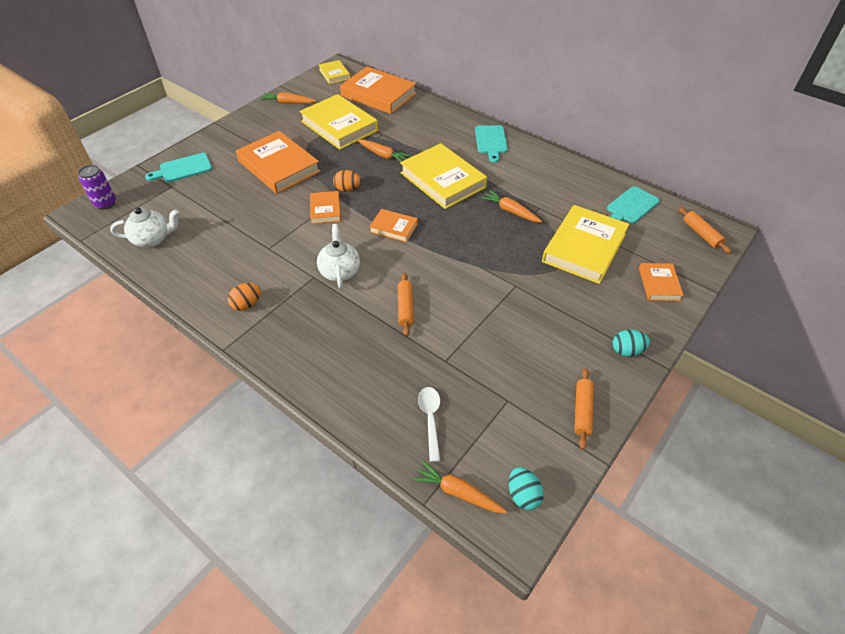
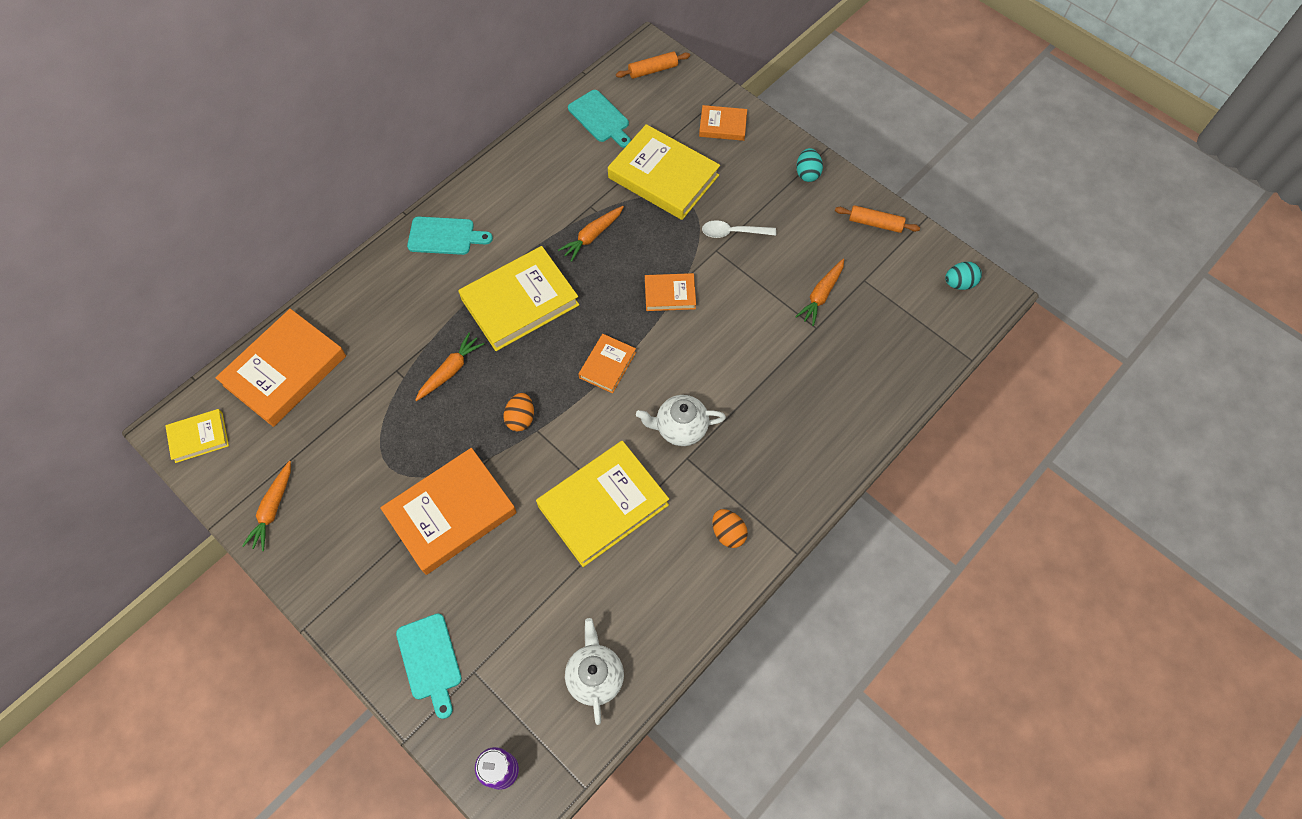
camera: 85 degrees left, 15 degrees up
(325, 209) = (561, 446): orange book -> orange book (670, 294)
(339, 126) = (361, 429): yellow book -> yellow book (603, 505)
(405, 308) = (742, 360): orange rolling pin -> none
(430, 419) = (886, 347): white spoon -> white spoon (733, 232)
(458, 492) = (959, 332): orange carrot -> orange carrot (821, 295)

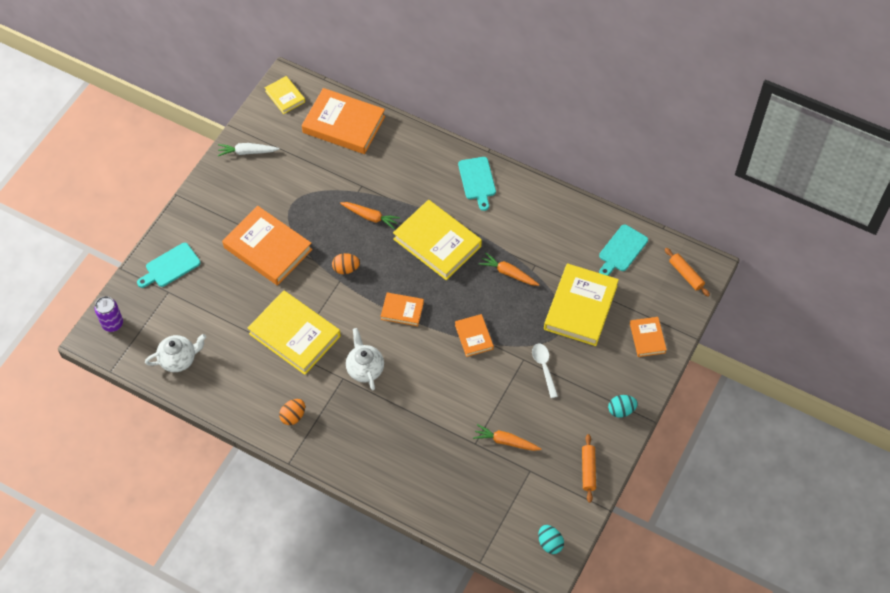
camera: 75 degrees right, 5 degrees down
(273, 509) = (247, 152): orange carrot -> white carrot

